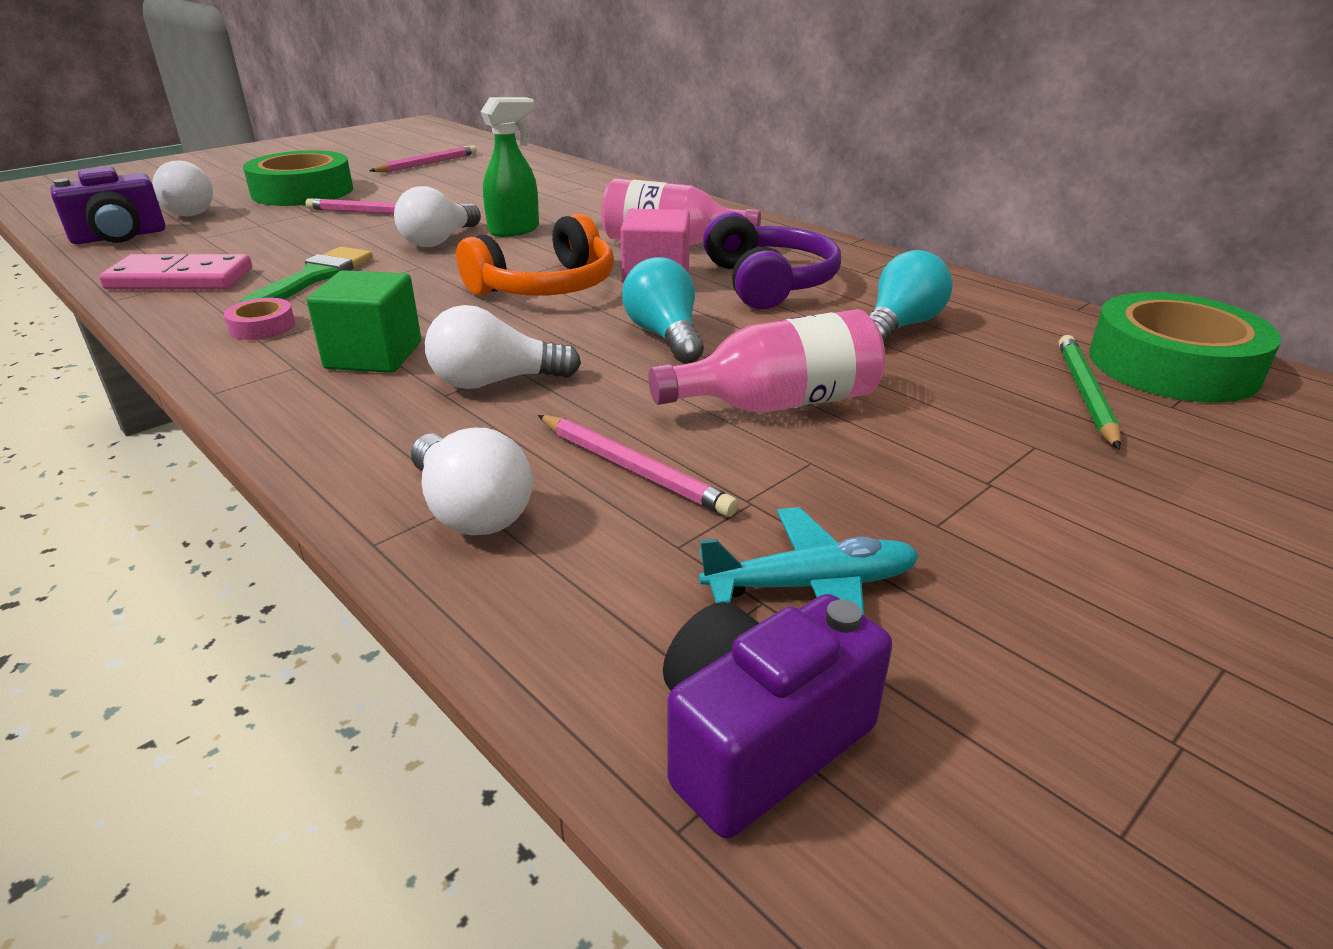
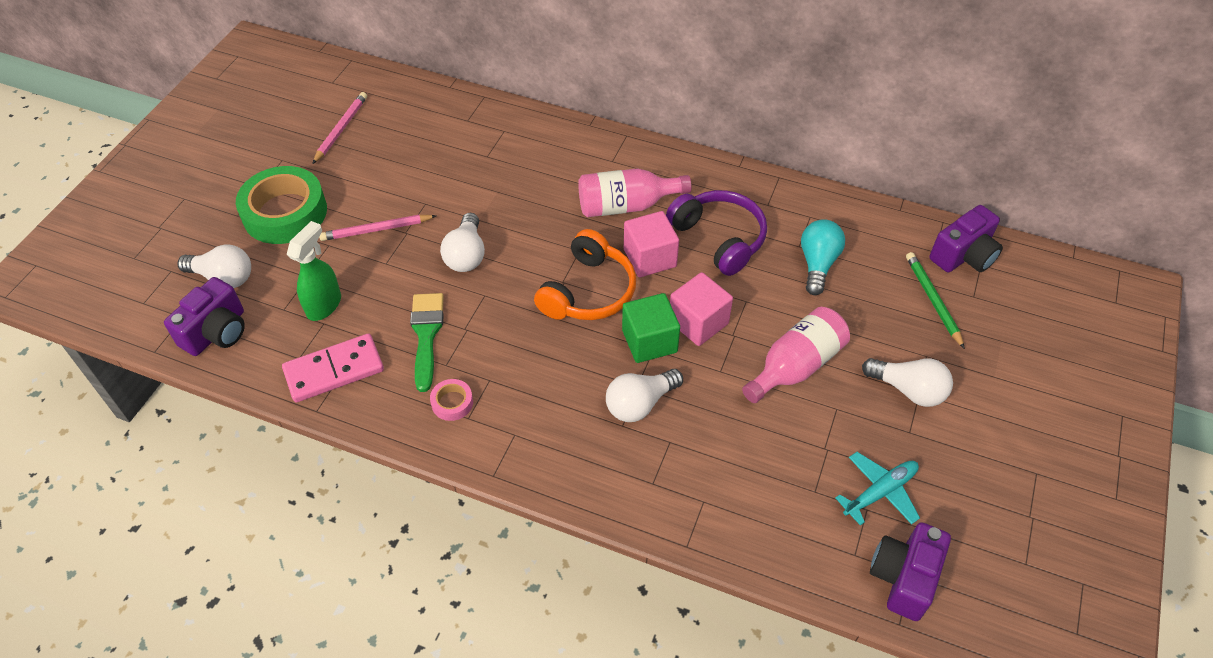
camera: 25 degrees left, 20 degrees up
(374, 355) = (550, 405): green cube -> green cube (649, 341)
(471, 510) = (711, 507): white light bulb -> white light bulb (908, 390)
(515, 230) = (507, 222): green spray bottle -> green spray bottle (324, 305)
(633, 468) = (761, 447): pink pencil -> none
(665, 336) = (698, 322): turquoise light bulb -> pink cube
(1172, 365) = (963, 256): green tape -> purple camera

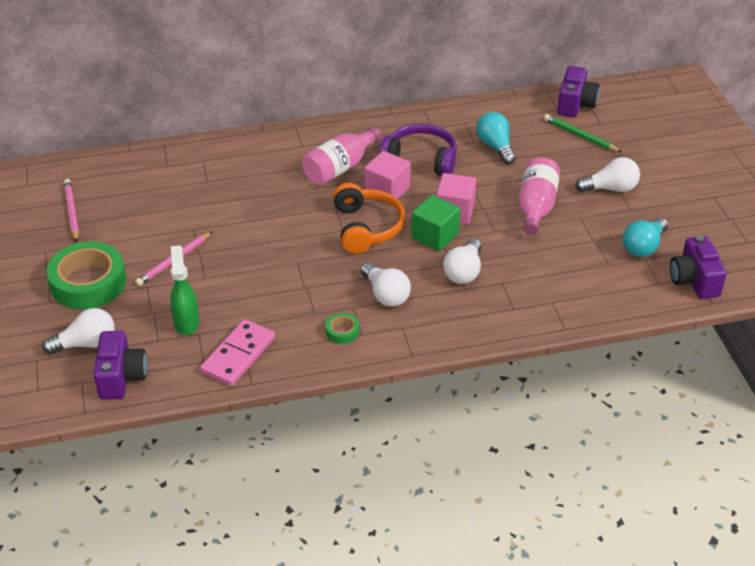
camera: 35 degrees left, 10 degrees down
(426, 335) = (282, 303): green brush -> none
(452, 403) = (342, 331): pink tape -> green tape
(466, 255) = (258, 245): white light bulb -> white light bulb (385, 295)
(880, 492) = (643, 247): turquoise plane -> turquoise light bulb

